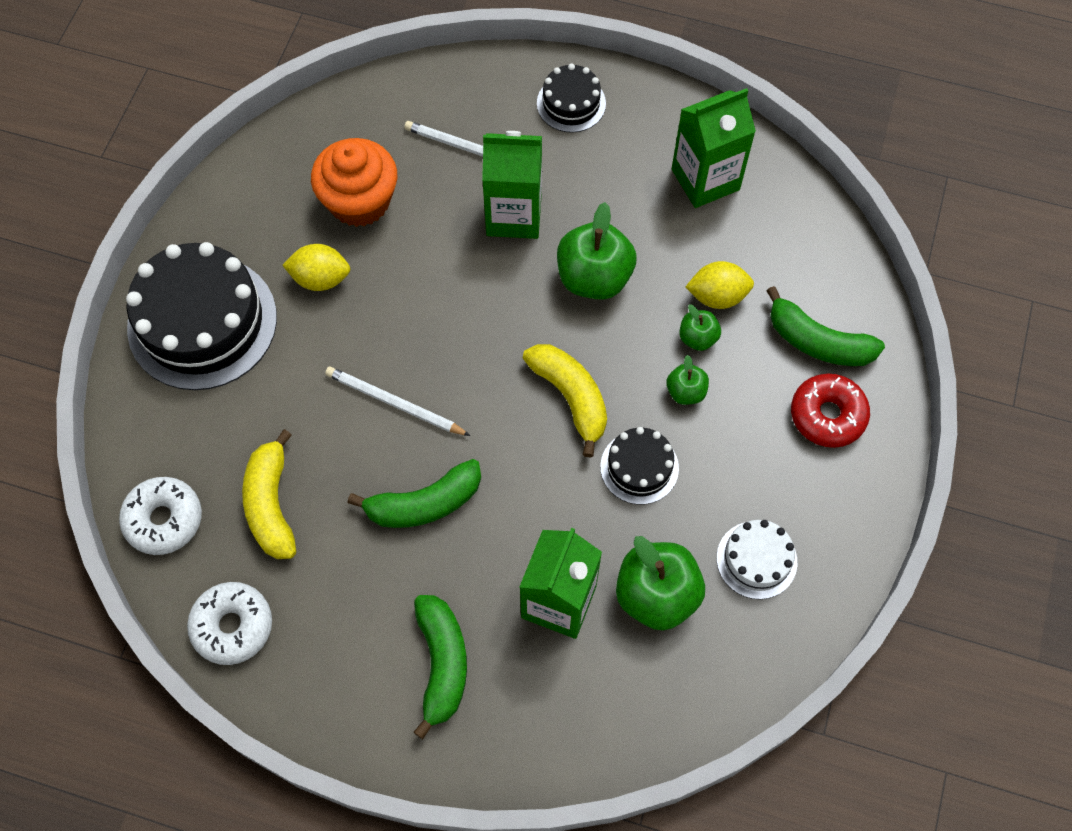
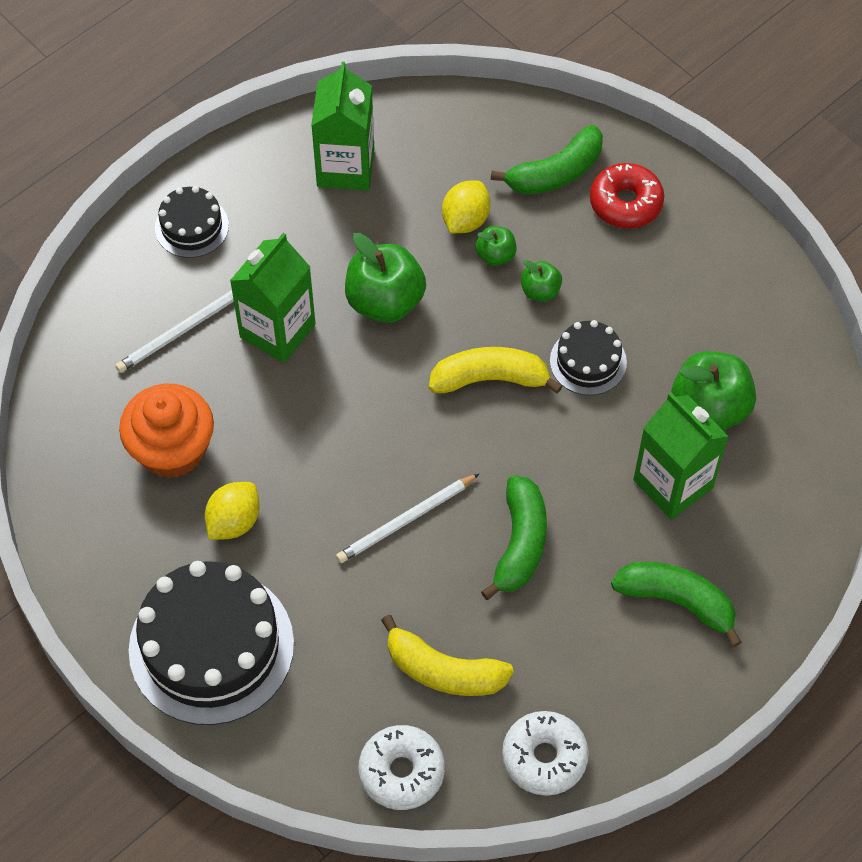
camera: 60 degrees left, 5 degrees down
(756, 560) = (720, 321): white cake -> none

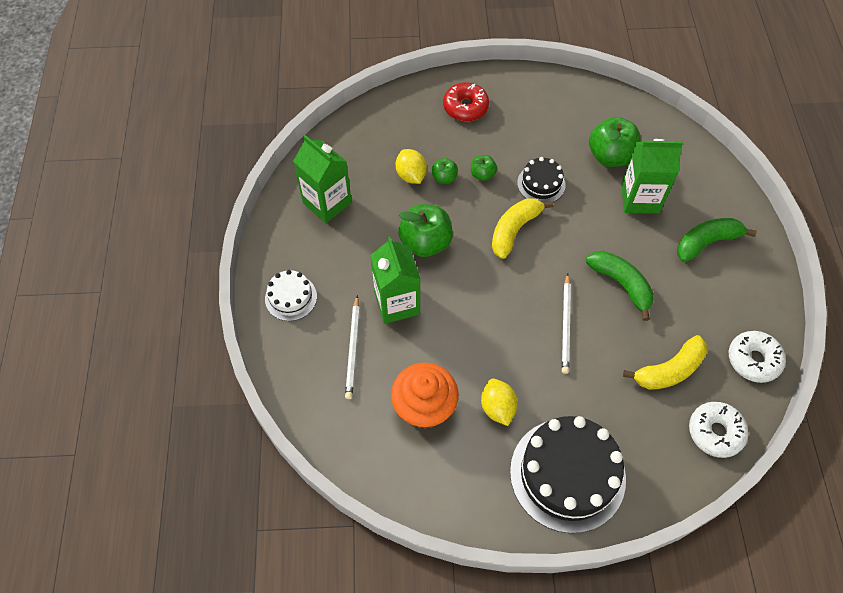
camera: 50 degrees left, 0 degrees up
(191, 226) = (291, 297): black cake -> white cake
(555, 173) = (421, 121): green banana -> none

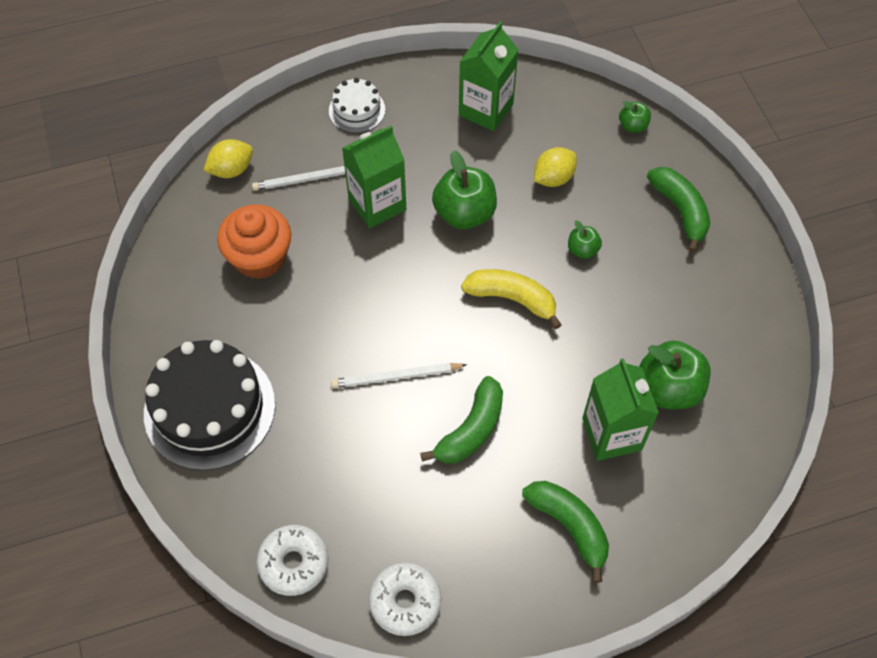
camera: 75 degrees right, 0 degrees up
(444, 178) = (562, 211): green apple -> green apple (633, 126)
(465, 107) = (680, 211): red donut -> green banana
(497, 407) = (274, 326): yellow lemon -> yellow lemon (231, 170)
(541, 184) = (592, 315): black cake -> none
(669, 370) = (364, 500): yellow banana -> none

